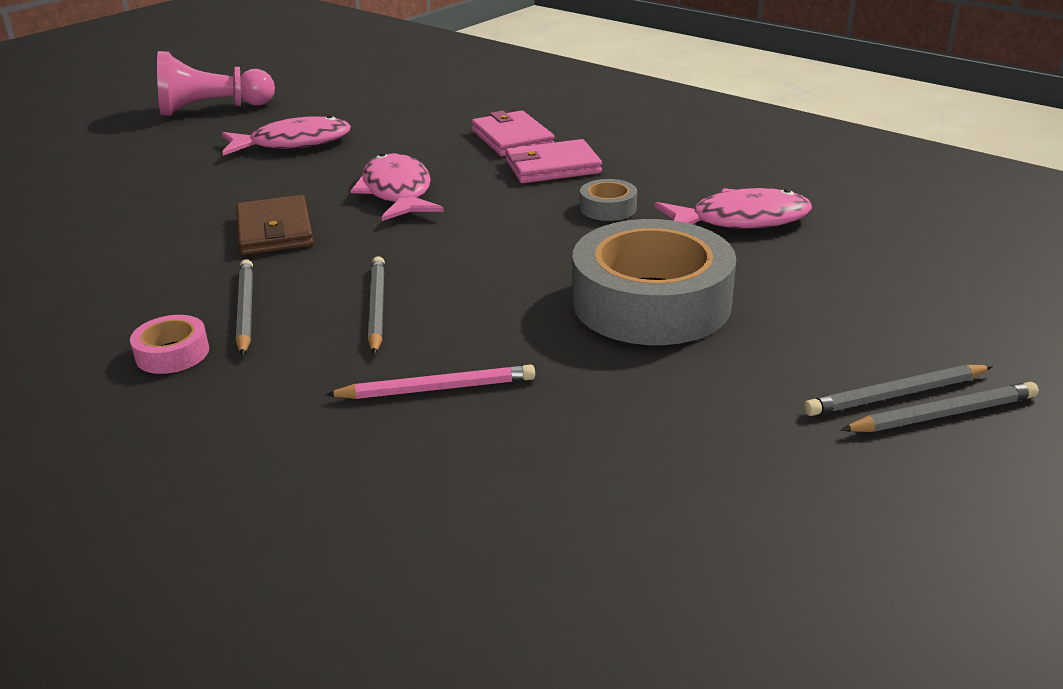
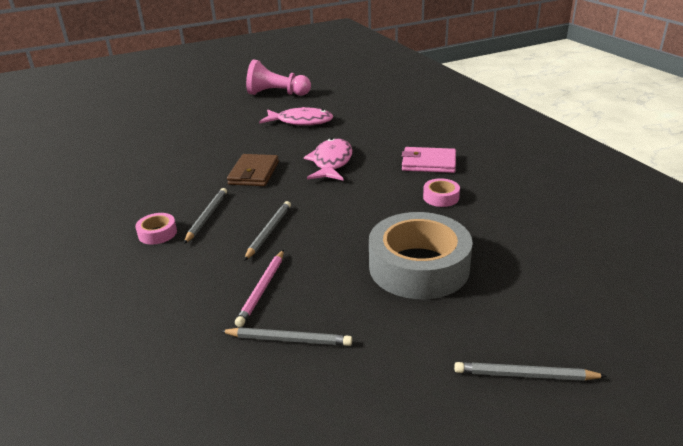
camera: 25 degrees right, 0 degrees up
(437, 388) = (262, 289): pink pencil -> pink pencil turned 90 degrees clockwise
(512, 138) = (419, 140): pink wallet -> none
(608, 208) = (441, 197): grey tape -> pink tape
(741, 220) = (517, 224): pink fish -> none
(943, 414) = (546, 399): grey pencil -> grey pencil (289, 339)

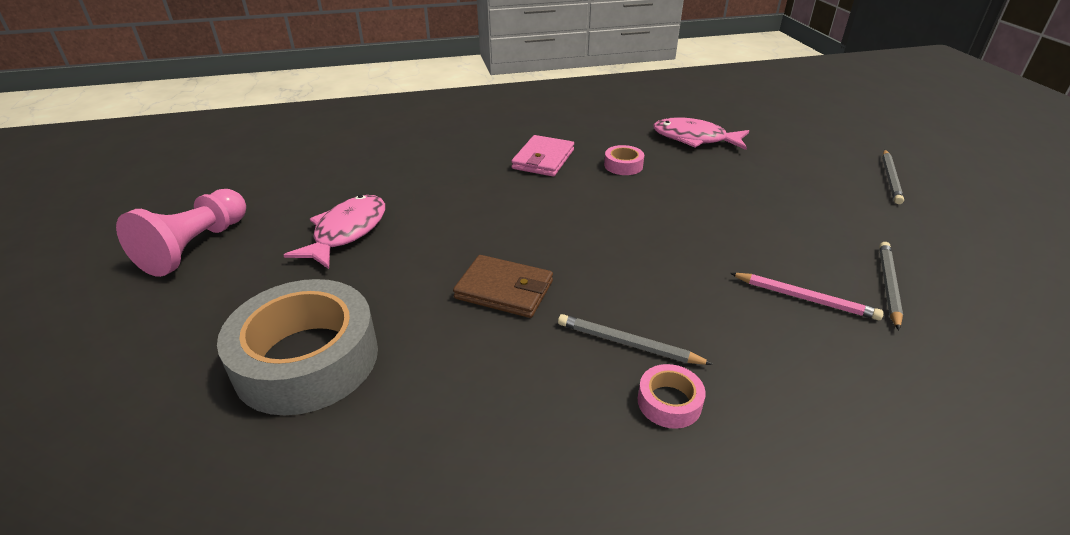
camera: 80 degrees left, 5 degrees up
(269, 232) = (678, 286): grey pencil -> none
(331, 162) = (506, 220): pink fish -> pink fish (694, 139)
(419, 267) = (753, 197): grey tape -> grey tape (307, 359)

